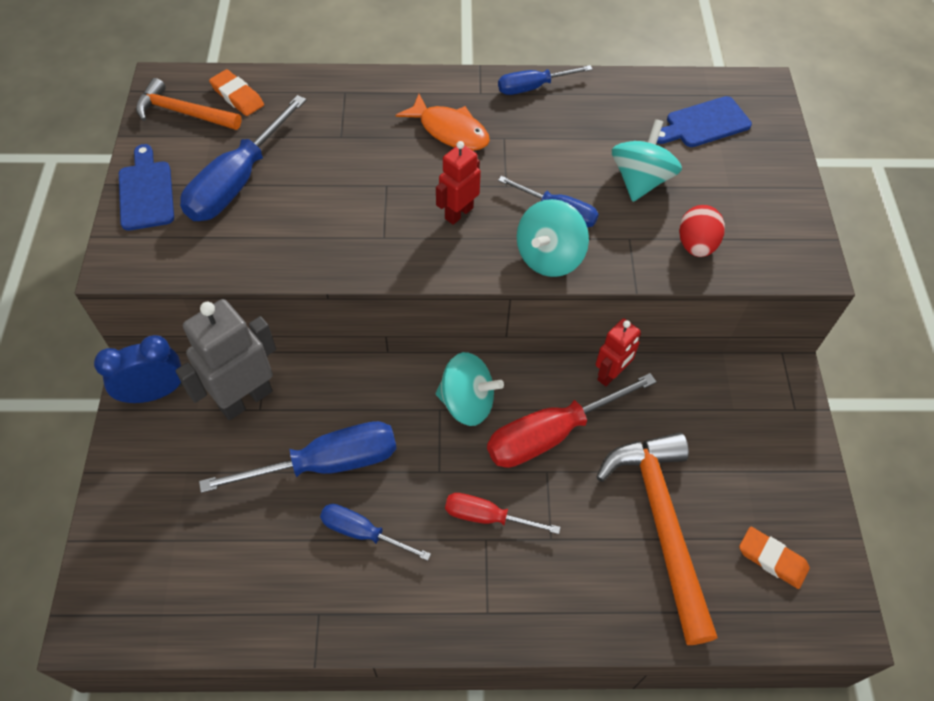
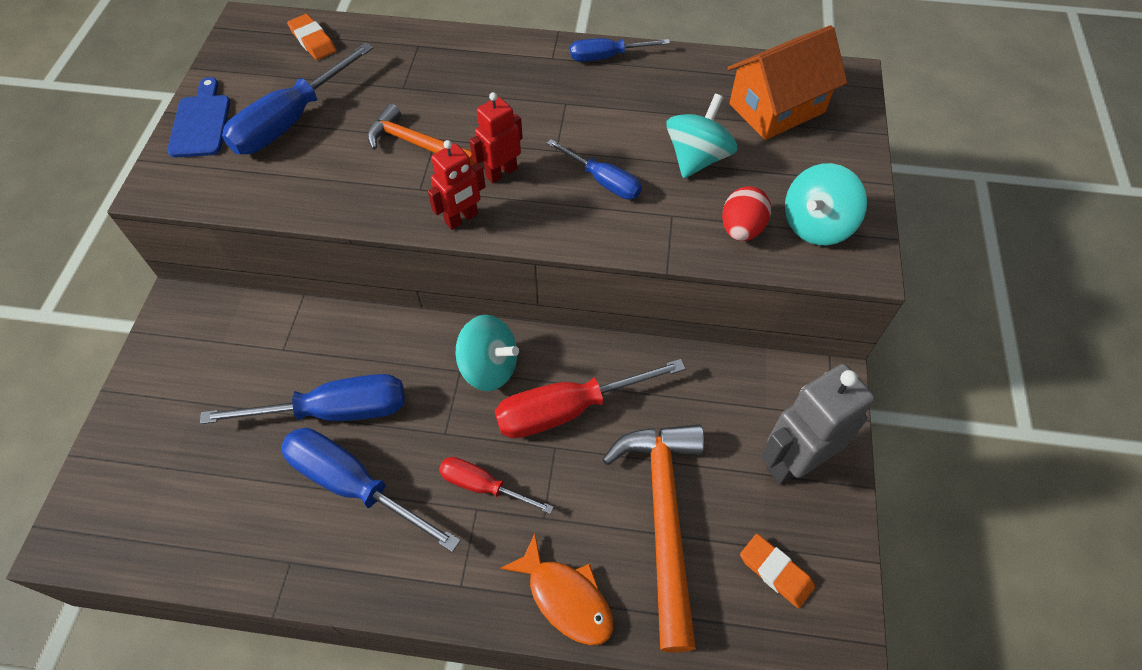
camera: 10 degrees right, 0 degrees up
(154, 392) = (187, 321): blue clock -> none
(183, 112) = (257, 51): orange hammer -> orange hammer (416, 144)
(245, 399) = (271, 337): grey robot -> grey robot (793, 461)
(362, 532) = (353, 485): blue screwdriver -> blue screwdriver, size x1.71
(450, 131) = (512, 91): orange fish -> orange fish (566, 598)
(549, 257) = (583, 225): turquoise spinning top -> turquoise spinning top (816, 225)
(610, 374) = (643, 356): red robot -> red robot (462, 219)
(704, 124) = (777, 108): blue cutting board -> orange house

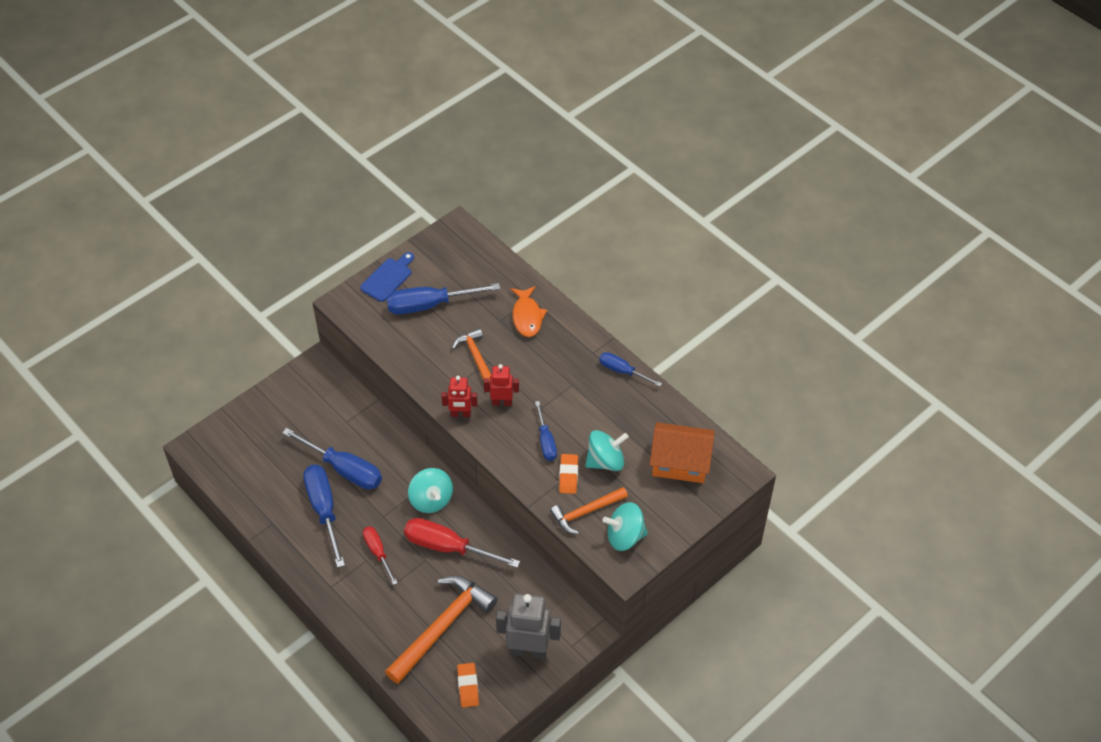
camera: 40 degrees right, 5 degrees down
(313, 41) = (480, 261): orange eraser -> orange eraser (568, 475)
(566, 598) = (369, 625): orange fish -> orange fish (527, 316)
(741, 229) = (585, 512): red egg -> orange hammer

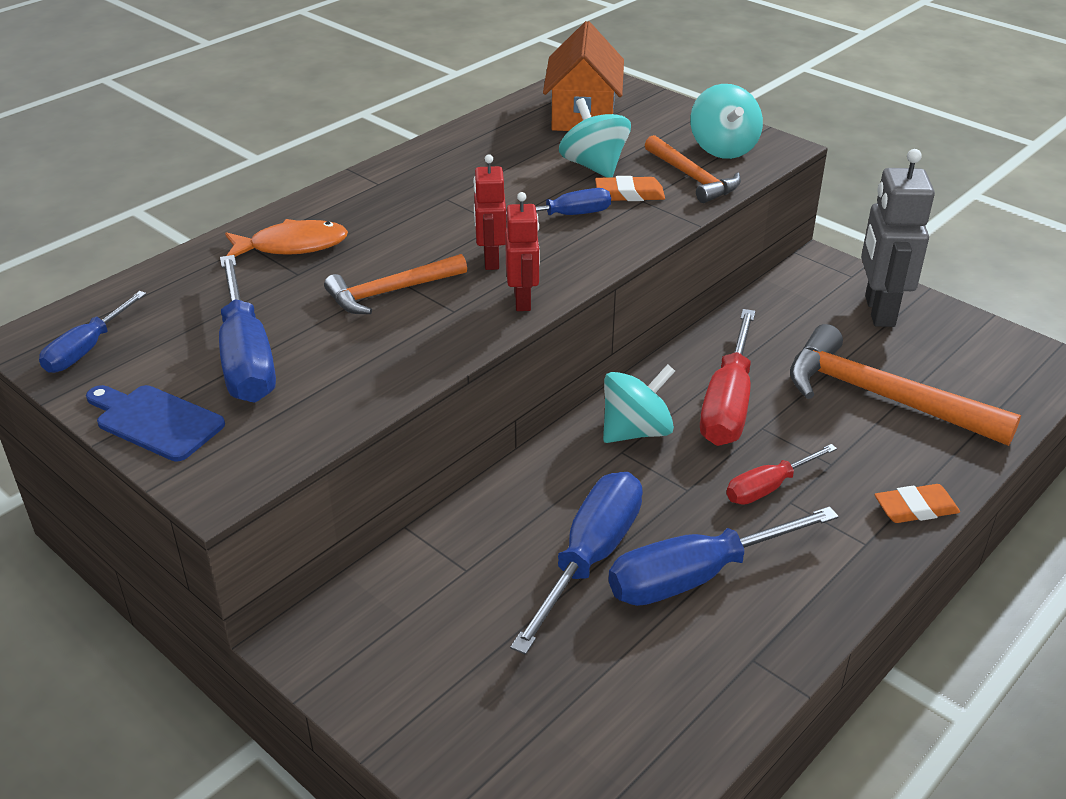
camera: 95 degrees left, 15 degrees down
(468, 686) = (971, 363): orange eraser -> orange eraser (915, 508)
(622, 371) = (417, 159): blue screwdriver -> blue screwdriver (87, 349)

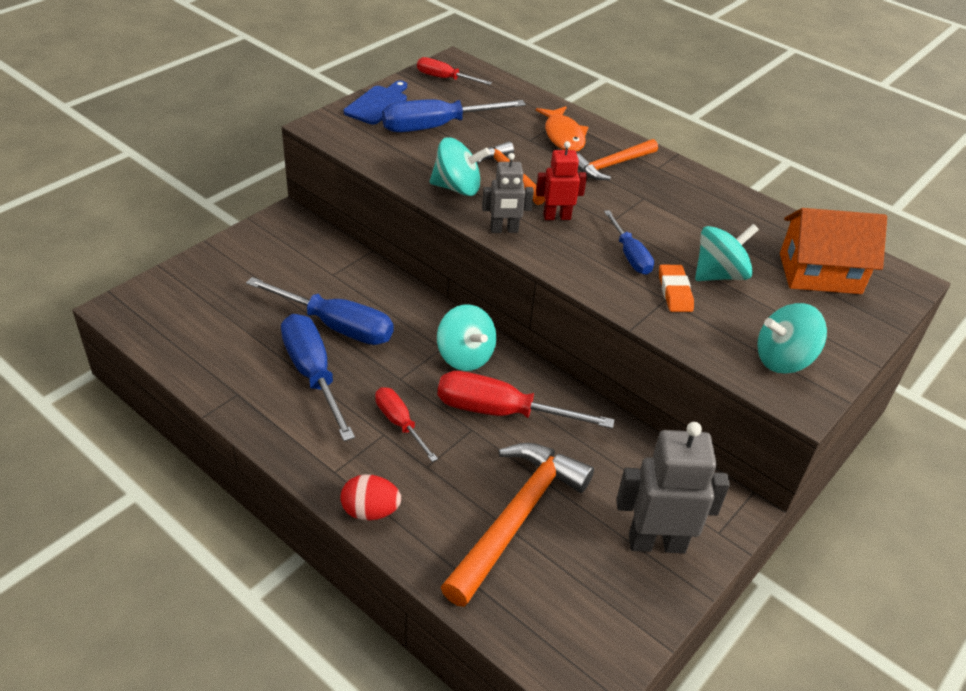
camera: 85 degrees right, 5 degrees up
(87, 349) = (444, 78): blue screwdriver -> red screwdriver
(422, 338) = (457, 188): none -> turquoise spinning top
(523, 300) = (504, 230): red robot -> grey robot
(692, 178) = (715, 333): orange hammer -> orange hammer (611, 165)
(915, 508) = (370, 511): orange eraser -> red egg

